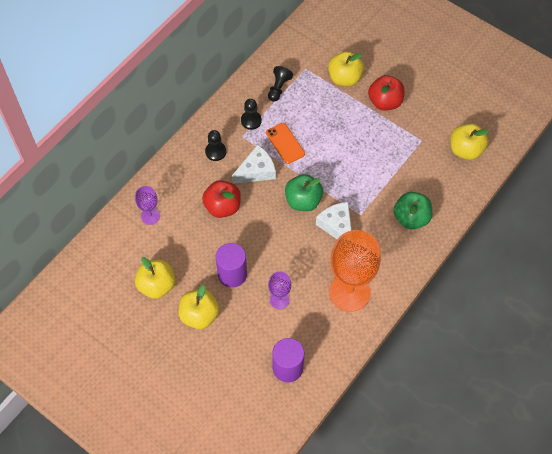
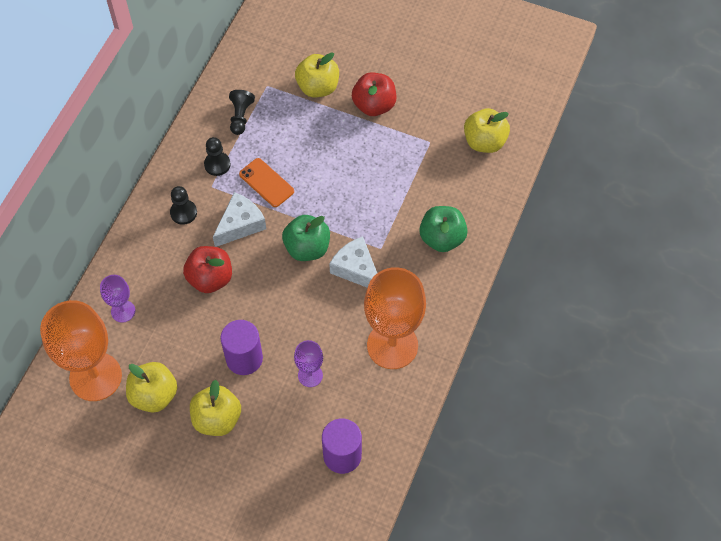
camera: 15 degrees left, 0 degrees up
(117, 261) = (95, 377): none -> orange goblet

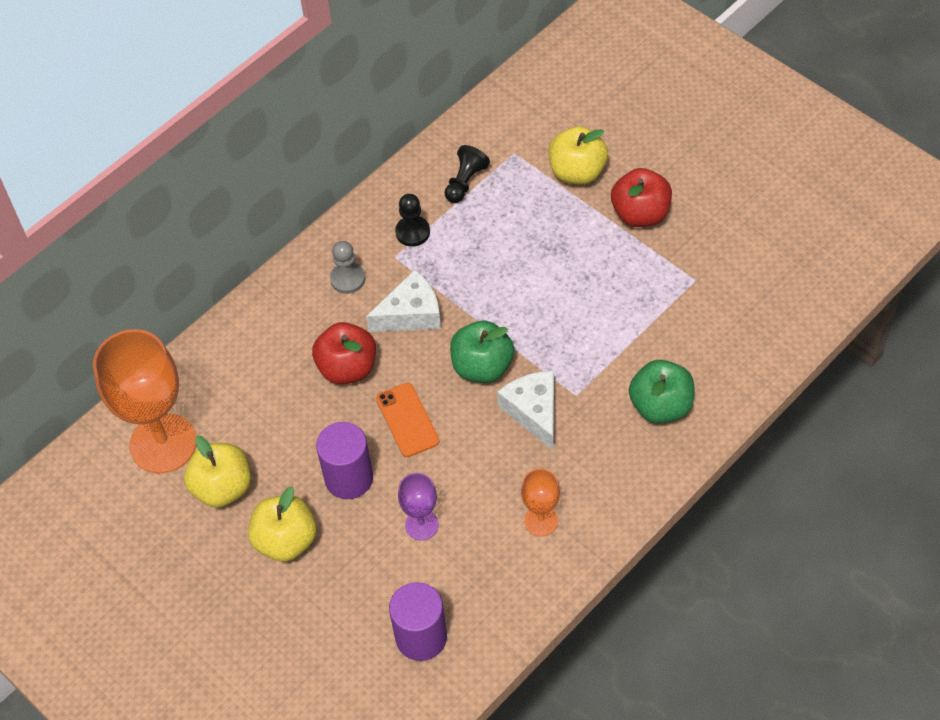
camera: 25 degrees right, 5 degrees down
(123, 311) = (227, 375): purple goblet -> none
(183, 212) = (348, 279): black pawn -> grey pawn
(266, 183) = (464, 272): orange phone -> orange phone (407, 420)
(392, 345) = (541, 521): orange goblet -> orange goblet, size x0.48
(484, 142) = (768, 300): yellow apple -> none

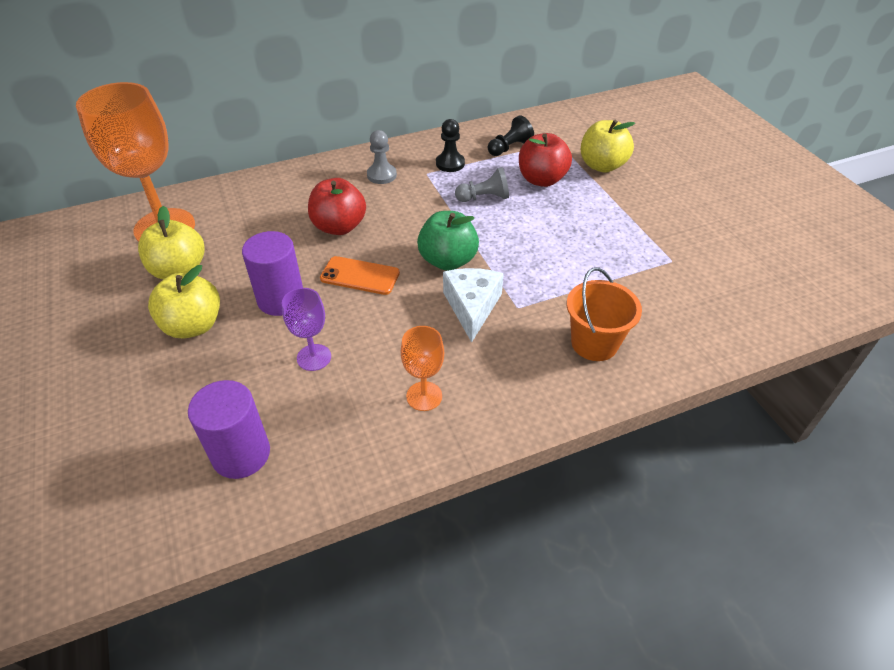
camera: 20 degrees right, 10 degrees down
(407, 420) = (360, 276): orange phone -> orange phone turned 75 degrees counterclockwise
(411, 314) = (414, 209): white cheese -> none
(475, 269) = (484, 198): none -> grey pawn
(640, 214) = (642, 204): red apple -> red apple (541, 180)
(661, 406) = (594, 343): green apple -> orange bucket

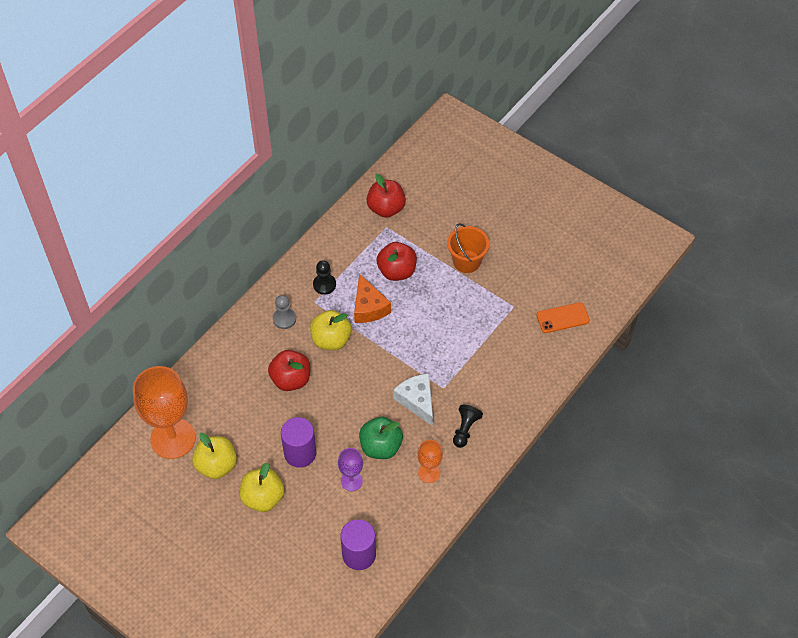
camera: 30 degrees left, 10 degrees up
(360, 276) = (334, 412): orange phone -> orange phone (562, 318)
(448, 261) = (380, 373): green apple -> green apple (380, 447)
(484, 198) = (369, 307): grey pawn -> orange cheese
(509, 148) = (356, 248): black pawn -> black pawn (465, 429)
(568, 129) = (386, 208): none -> red apple
(594, 343) = (499, 392): orange bucket -> orange bucket (466, 261)
(602, 166) = (429, 238): yellow apple -> yellow apple (331, 340)

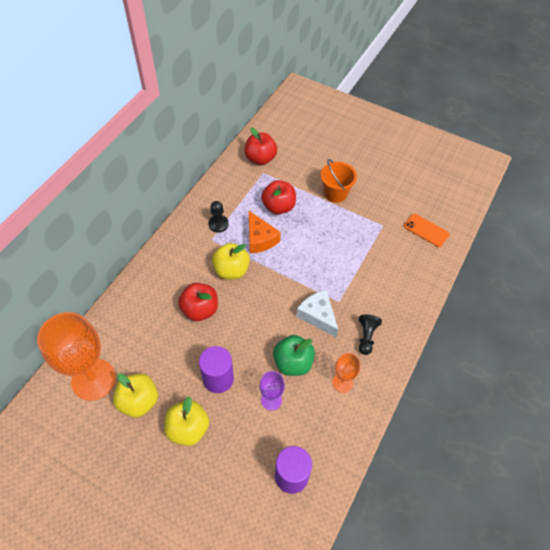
camera: 10 degrees left, 0 degrees up
(284, 319) = (187, 257): grey pawn -> none
(562, 318) = (426, 230): orange phone -> orange phone turned 60 degrees clockwise

